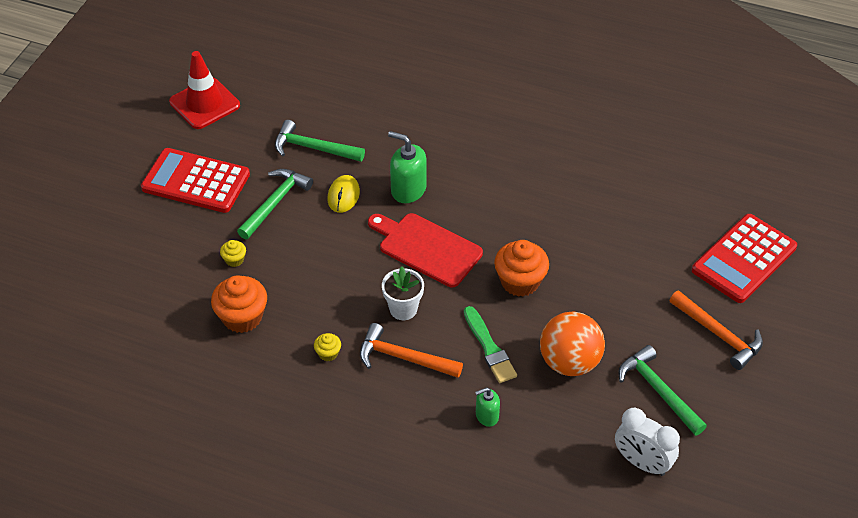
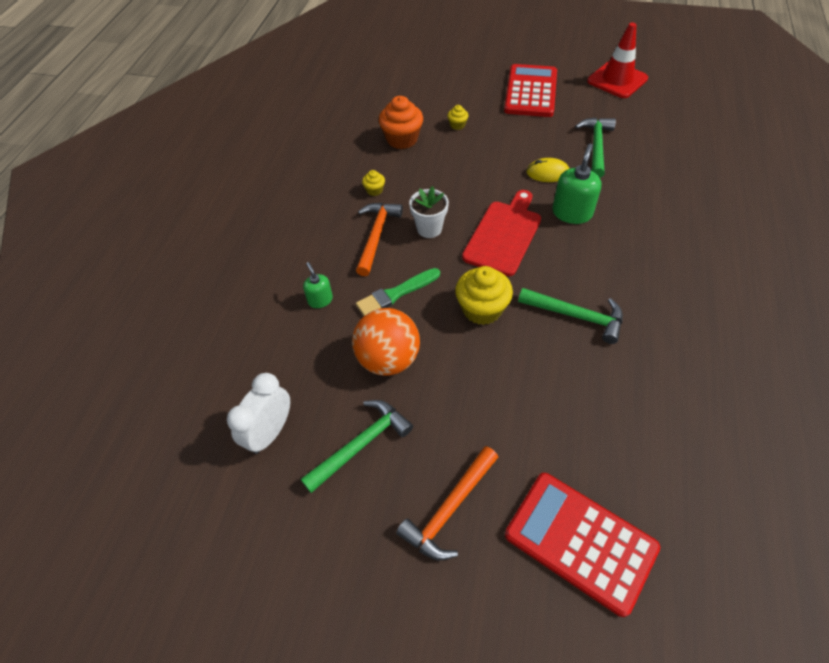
camera: 85 degrees right, 5 degrees up
(275, 203) = (524, 136): green hammer -> green hammer (576, 316)
(520, 281) = (482, 309): orange cupcake -> yellow cupcake

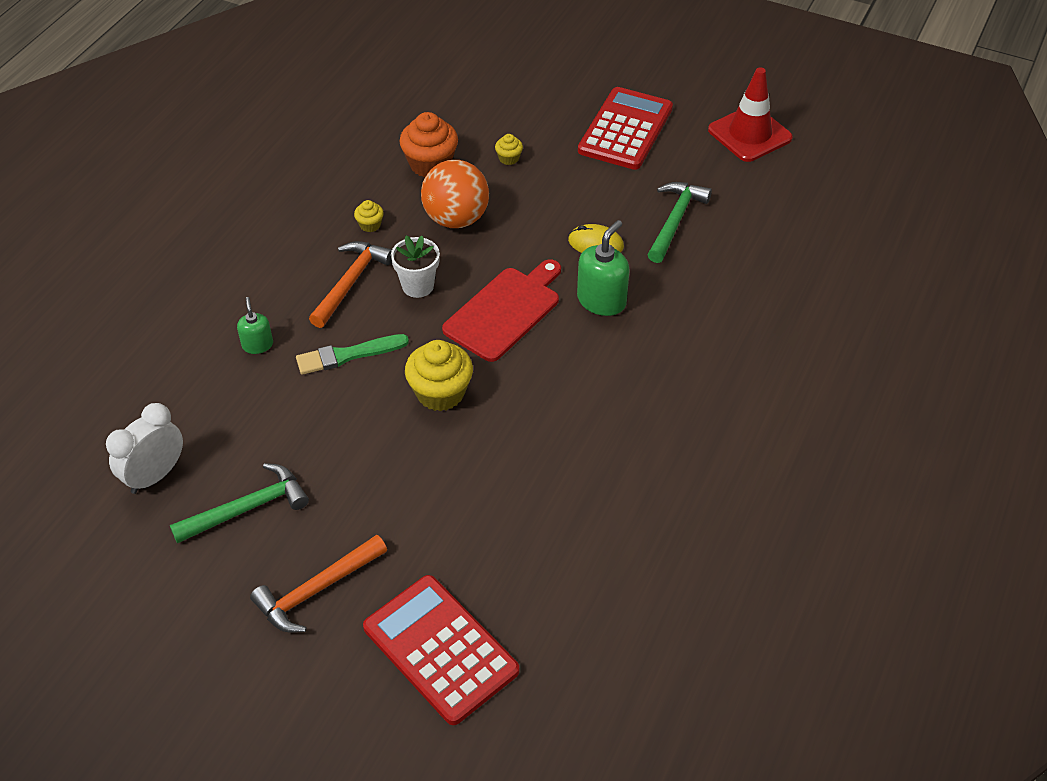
camera: 10 degrees right, 5 degrees down
(388, 359) = (311, 426): orange ball -> orange ball (456, 219)
(576, 316) = (547, 423): green hammer -> none

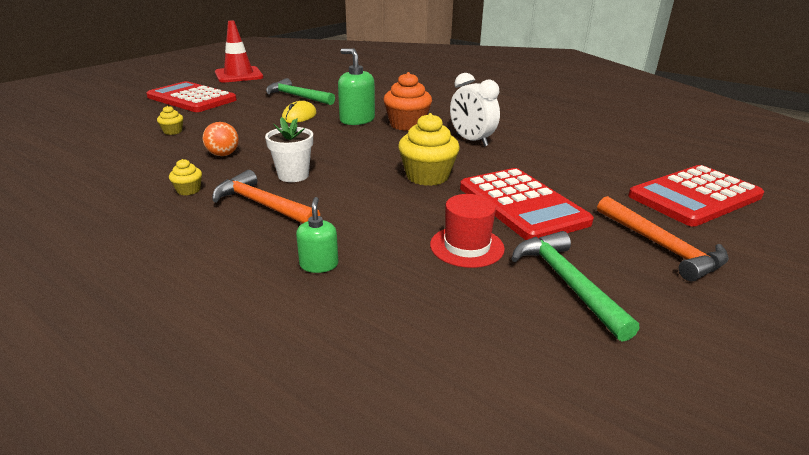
camera: 80 degrees left, 20 degrees down
(155, 475) = (520, 358): white clock -> white clock (471, 140)
(257, 345) = (319, 264): green soap dispenser -> green soap dispenser turned 90 degrees clockwise
(297, 437) = (467, 246): none -> red hat
(348, 355) = (363, 212): green brush -> none
(387, 478) = (521, 205): none -> red calculator
(430, 164) = (137, 159): orange cupcake -> orange cupcake (407, 125)
(456, 219) = (223, 155): orange ball -> orange ball, size x0.54
(505, 311) = (348, 147): red cutting board -> none

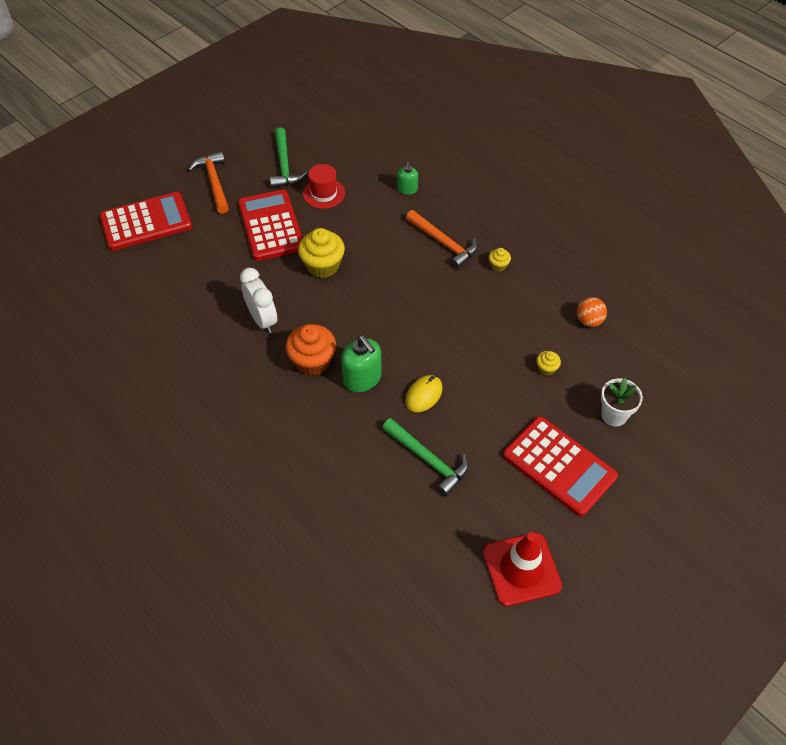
camera: 170 degrees left, 25 degrees up
(223, 155) = (486, 316): orange ball -> orange ball (589, 321)
(293, 175) = (425, 277): white flower pot -> white flower pot (614, 415)

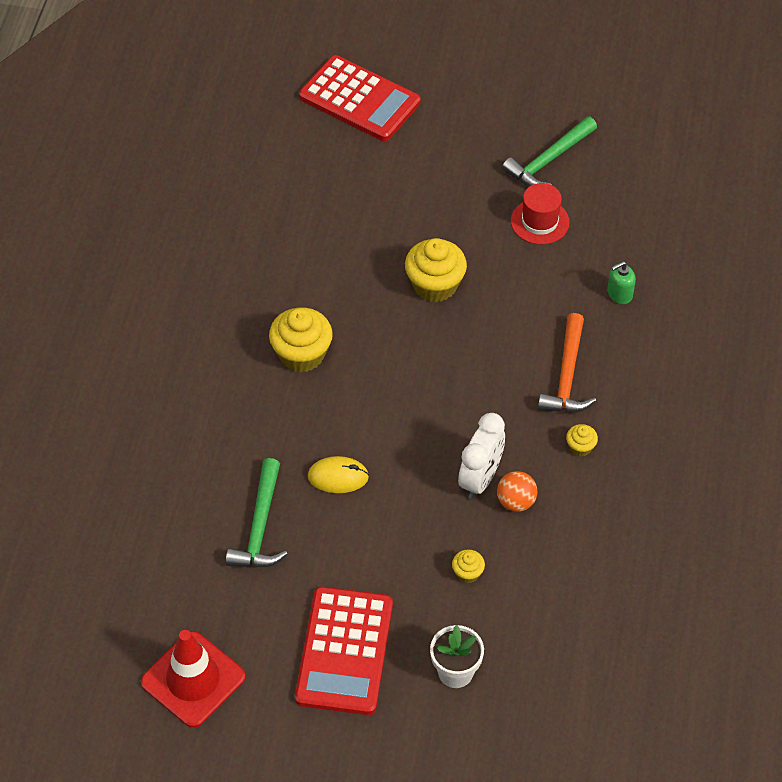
camera: 55 degrees right, 0 degrees up
(214, 182) = (466, 117): orange hammer -> none
(262, 320) = (318, 279): white clock -> white clock (480, 478)
(271, 226) = (450, 205): red calculator -> none
(312, 361) = (302, 354): orange cupcake -> yellow cupcake
(362, 378) = (315, 410): green soap dispenser -> none
(589, 321) = (574, 580): orange ball -> orange ball (516, 502)

